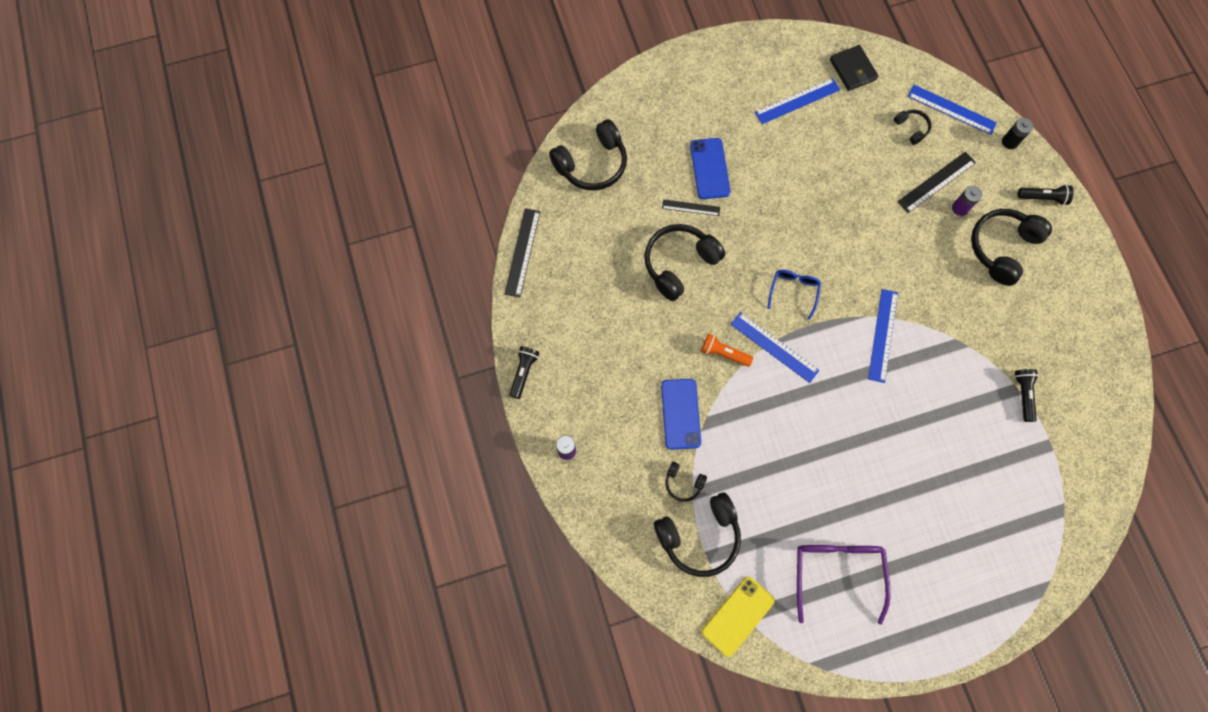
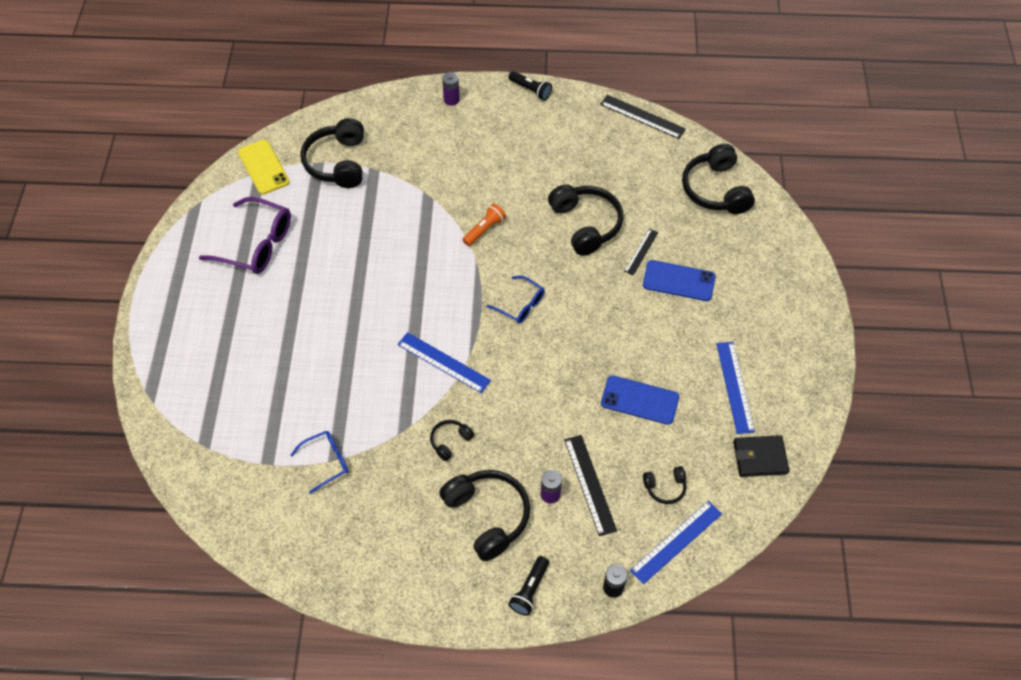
camera: 110 degrees right, 15 degrees down
(680, 414) = (445, 182): blue phone -> blue phone (639, 400)
(683, 483) = (386, 165): black headphones -> black headphones (450, 441)
(774, 347) = (472, 269): blue ruler -> none
(1023, 394) = (326, 461): black flashlight -> blue glasses

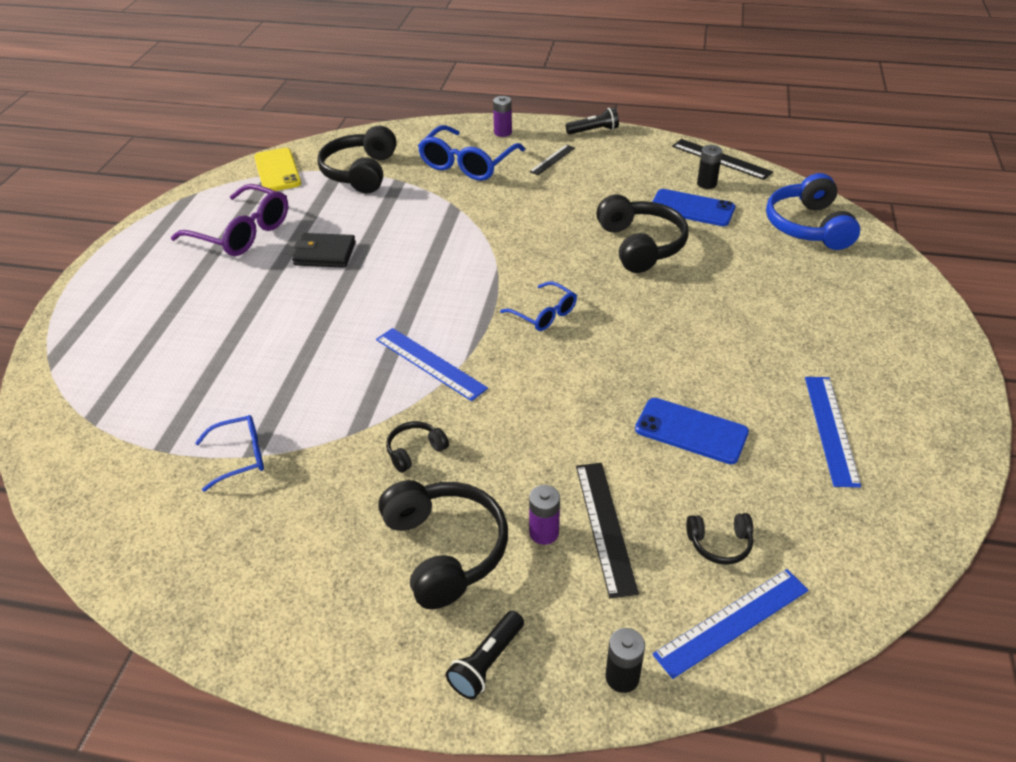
camera: 10 degrees right, 15 degrees down
(428, 143) = (467, 164): none -> blue glasses
(485, 229) = (515, 240): orange flashlight -> none
(531, 90) = (594, 131): black flashlight -> black flashlight turned 60 degrees counterclockwise
(632, 148) = (706, 184): none -> black battery
(641, 252) = (708, 276): black ruler -> black ruler (552, 160)
(678, 281) = (756, 308): blue phone -> blue phone (692, 208)
(715, 190) = (808, 226): black headphones -> blue headphones
(760, 457) = (869, 521): black wallet -> black wallet (325, 254)

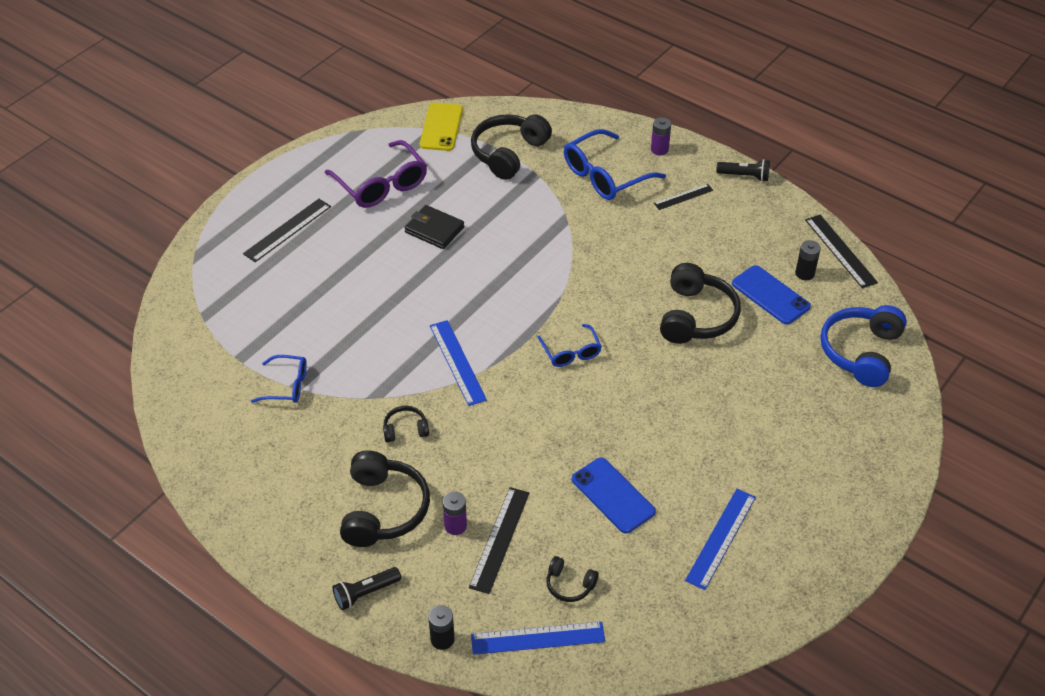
camera: 25 degrees right, 5 degrees up
(155, 302) = (287, 230): none -> black ruler

